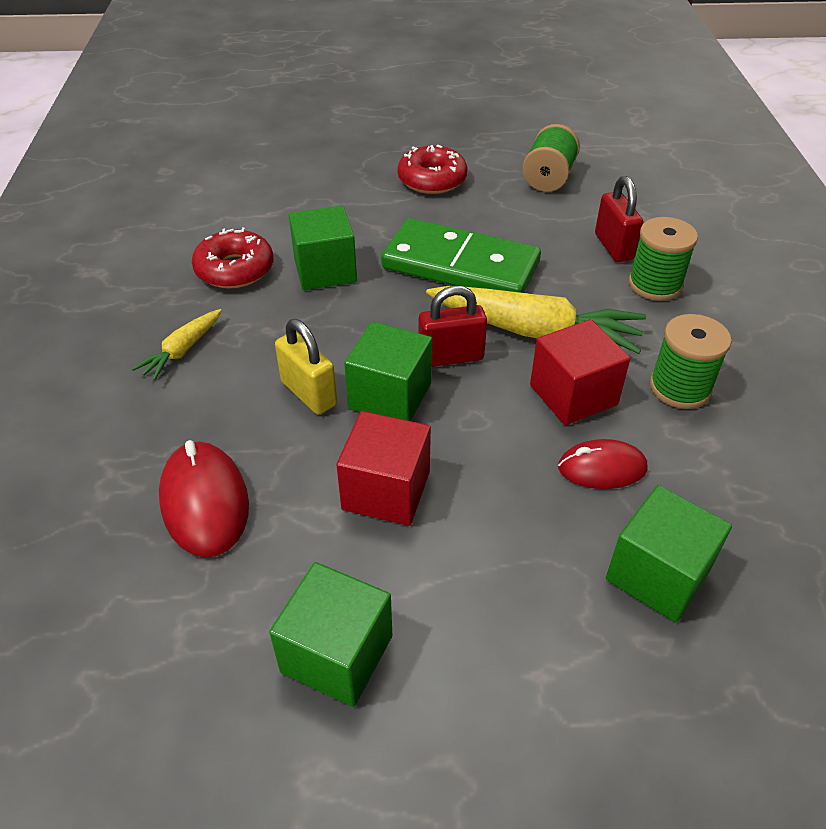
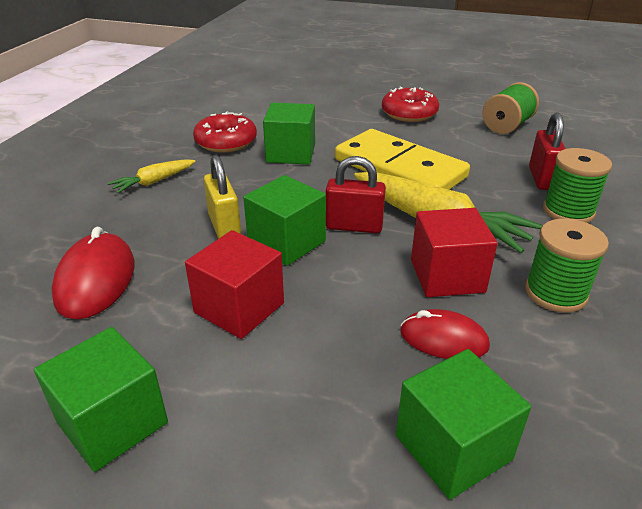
camera: 20 degrees right, 10 degrees down
(460, 265) = (400, 168): green domino -> yellow domino

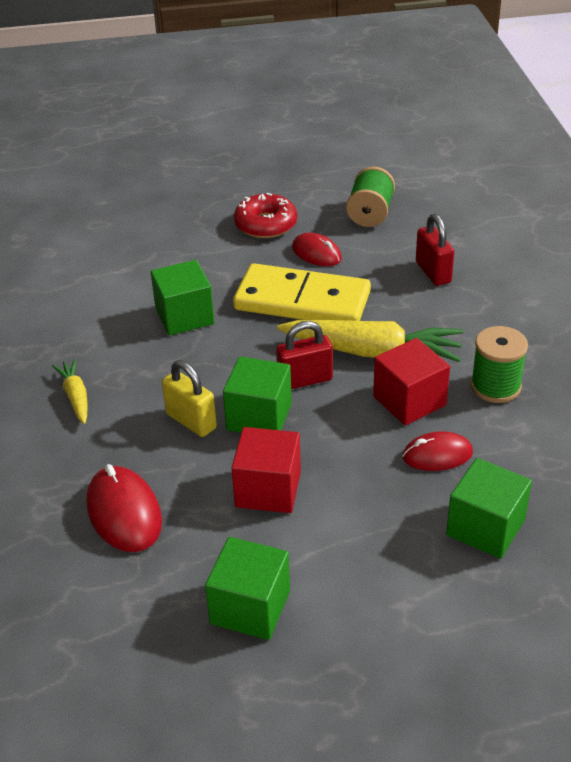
camera: 25 degrees left, 5 degrees up
(154, 182) = (76, 397): yellow carrot -> yellow carrot turned 135 degrees clockwise
(226, 142) = (104, 323): red donut -> none
(438, 140) = (316, 253): none -> red mouse
(568, 211) = (470, 302): green spool -> none

